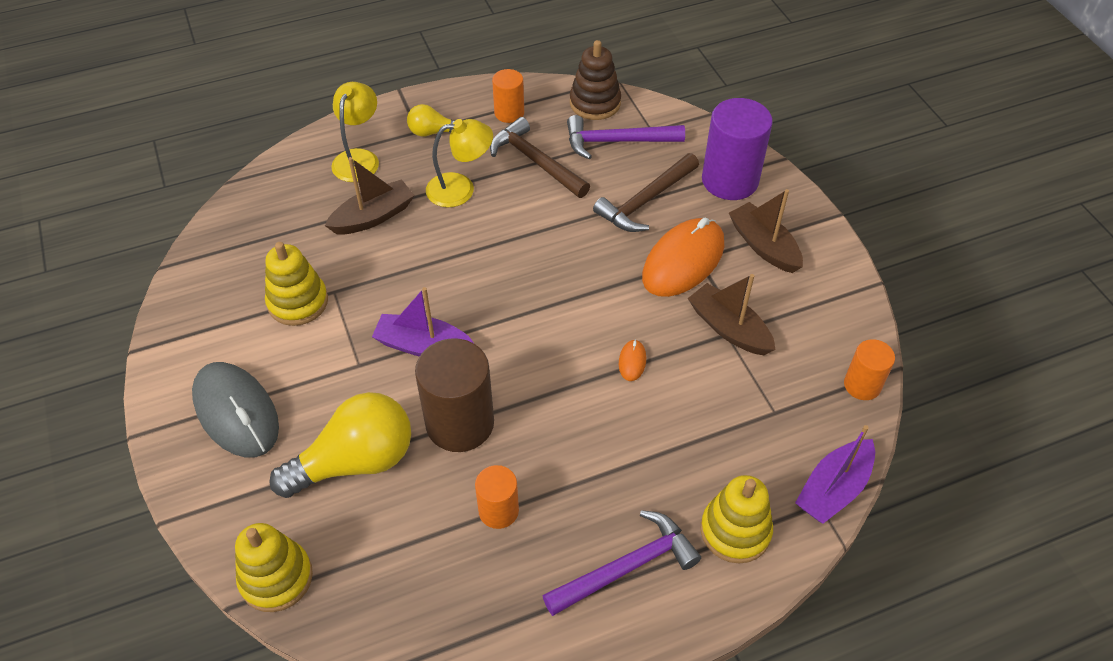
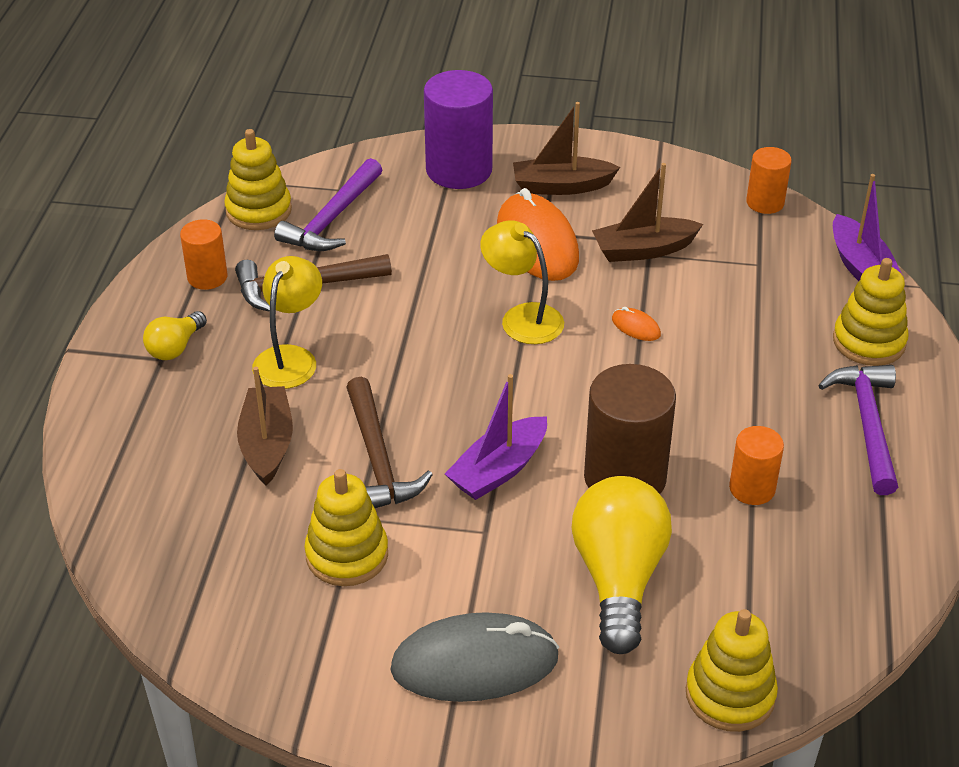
camera: 60 degrees left, 10 degrees down
(359, 158) = (156, 424): yellow lamp -> yellow lamp (522, 317)
(595, 103) = (258, 210): brown stacking toy -> yellow stacking toy
(645, 201) = (435, 234): brown hammer -> brown hammer (377, 459)

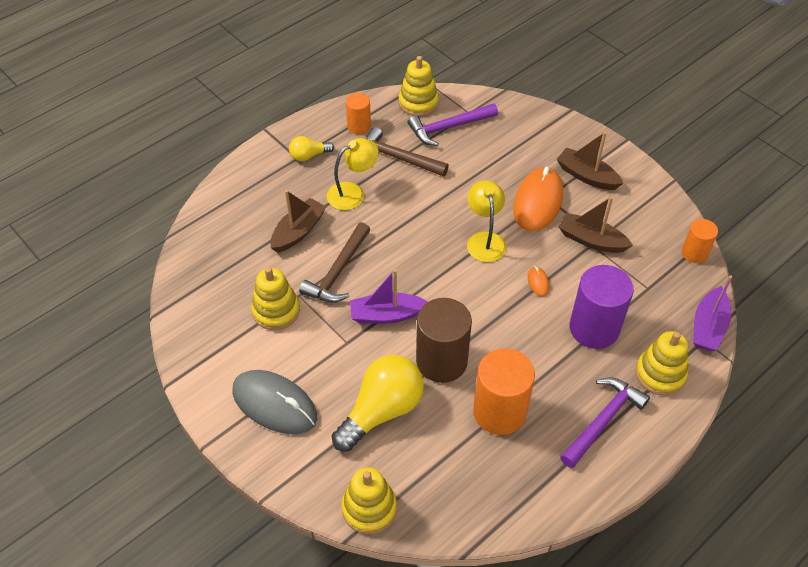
camera: 40 degrees right, 10 degrees up
(459, 170) = (541, 135): purple cylinder -> purple cylinder (594, 328)
(752, 488) = (499, 412): orange cylinder -> orange cylinder, size x1.80

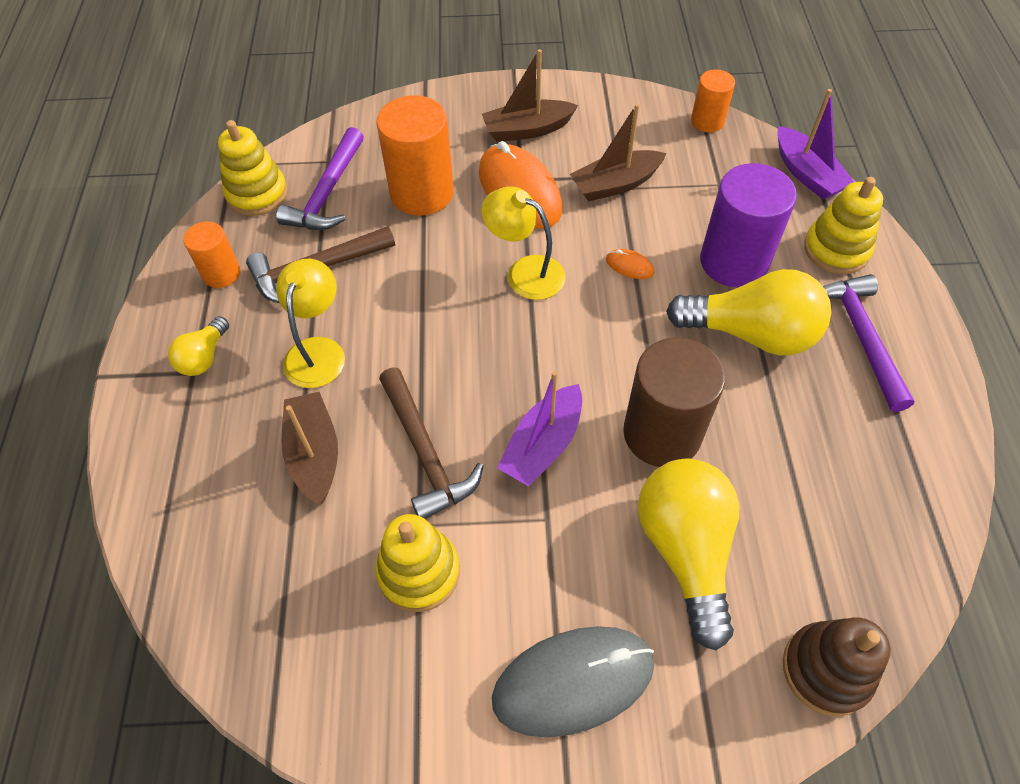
camera: 50 degrees left, 5 degrees up
(369, 508) = (826, 670): yellow stacking toy -> brown stacking toy
(499, 412) = (780, 425): orange cylinder -> orange cylinder (422, 193)
(549, 365) = (751, 333): none -> yellow light bulb

